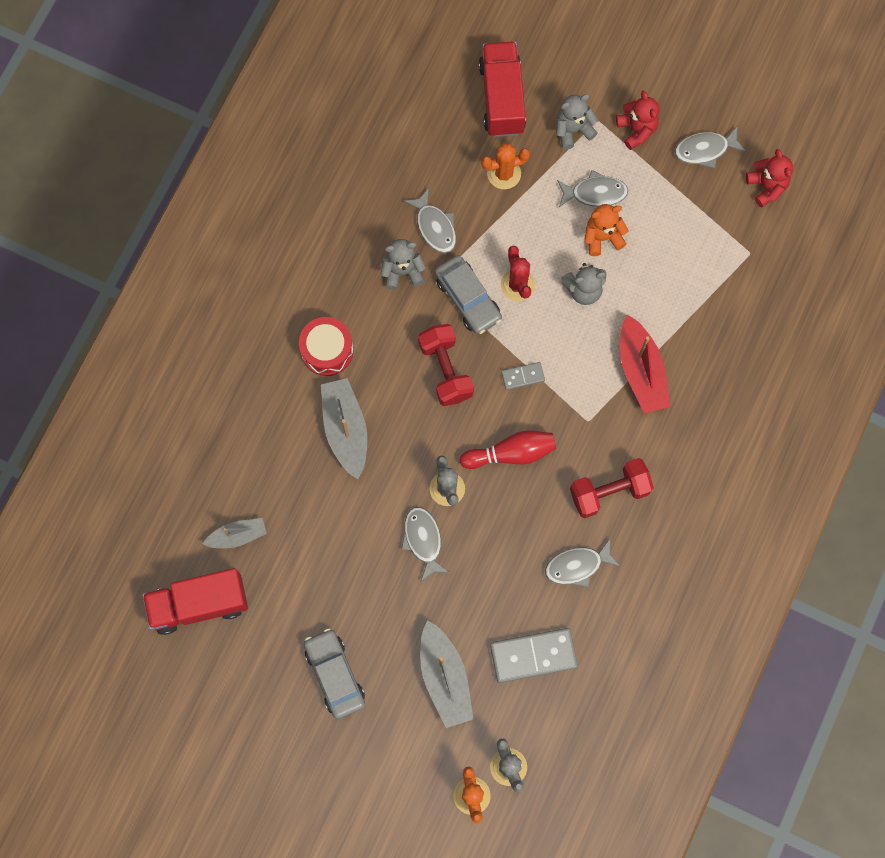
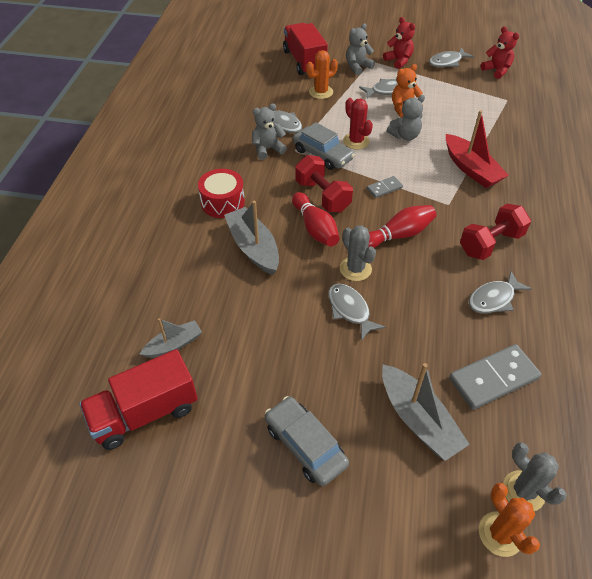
camera: 15 degrees left, 25 degrees down
(421, 418) = (315, 228): none -> red bowling pin

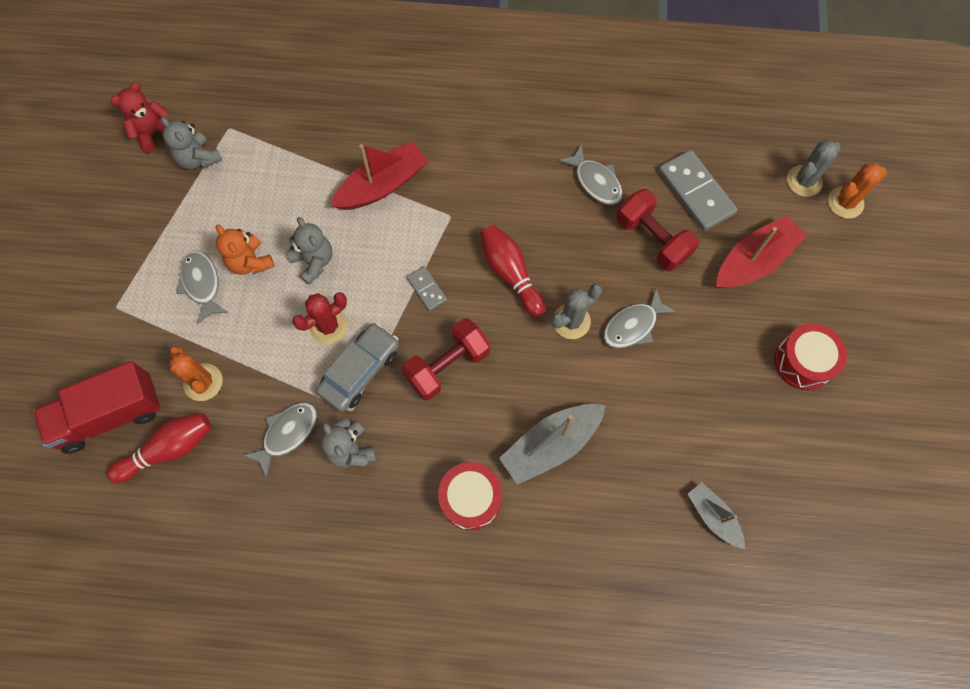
camera: 95 degrees left, 20 degrees up
(145, 413) = (803, 529): red truck -> none
(305, 445) = (803, 362): grey car -> red drum
(315, 228) = (508, 371): red bowling pin -> red bowling pin (169, 449)
(357, 67) = (132, 328): grey teddy bear -> grey teddy bear (198, 159)
(398, 61) = (117, 266): red teddy bear -> none
(418, 419) = (754, 260): grey boat -> red boat
(447, 62) = (126, 197): grey fish -> none
(490, 243) = (513, 176): red dumbbell -> red dumbbell (652, 239)

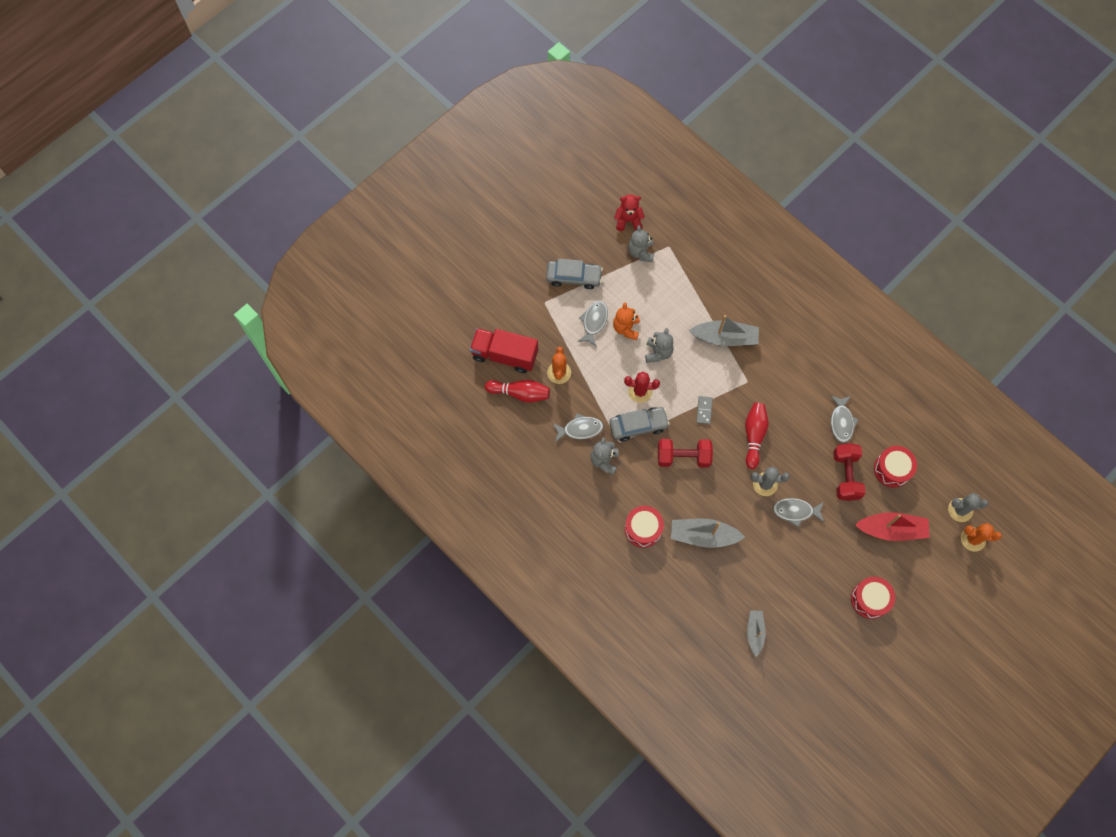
camera: 40 degrees right, 0 degrees up
(132, 248) = (573, 277): none -> grey car
(382, 185) = (725, 338): red boat -> grey boat
(695, 192) = (892, 469): grey domino -> red drum

